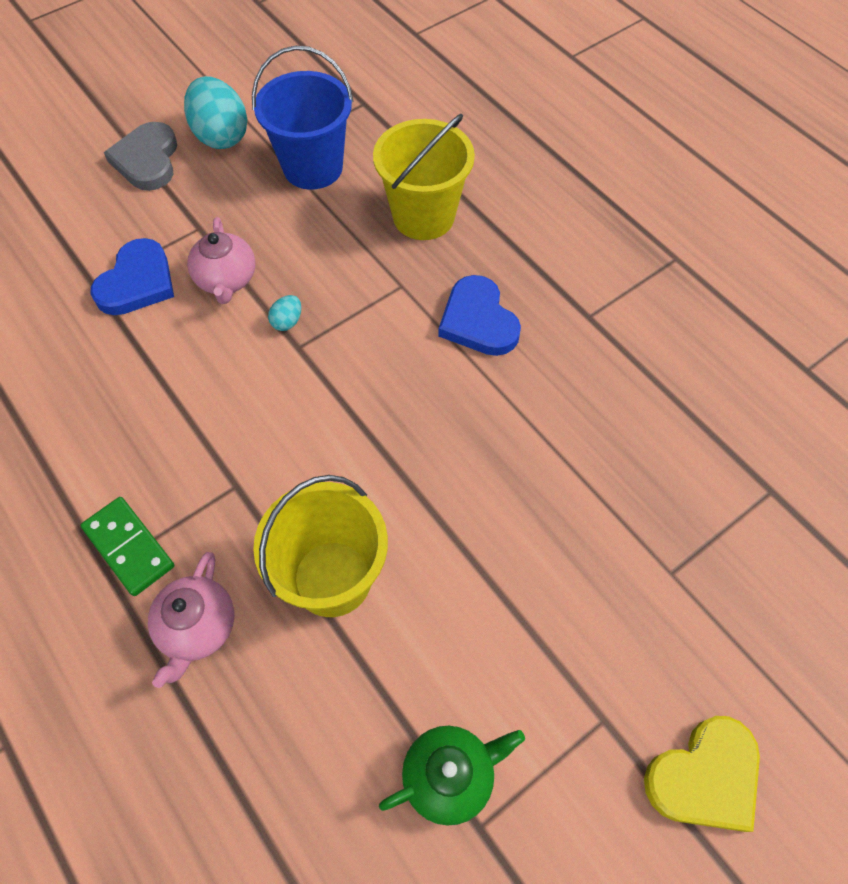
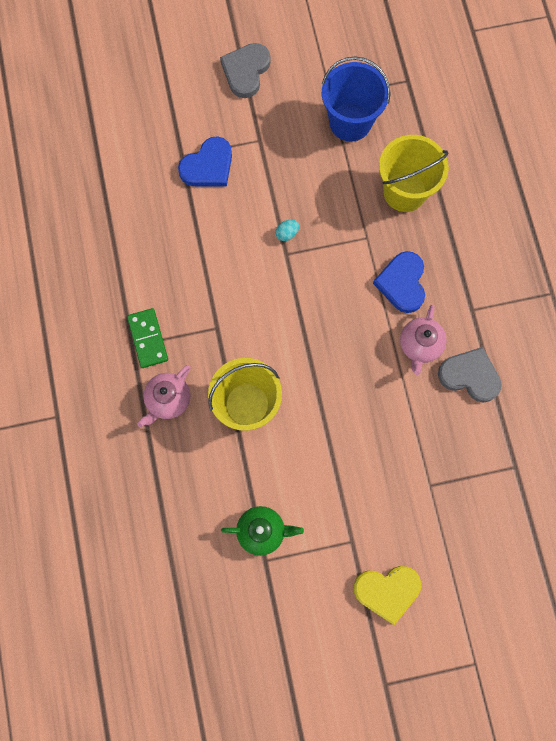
camera: 25 degrees right, 15 degrees up
(221, 136) = (301, 70): turquoise egg -> none
(226, 280) = (262, 187): pink teapot -> pink teapot (420, 345)
(635, 397) = (470, 376): none -> grey heart

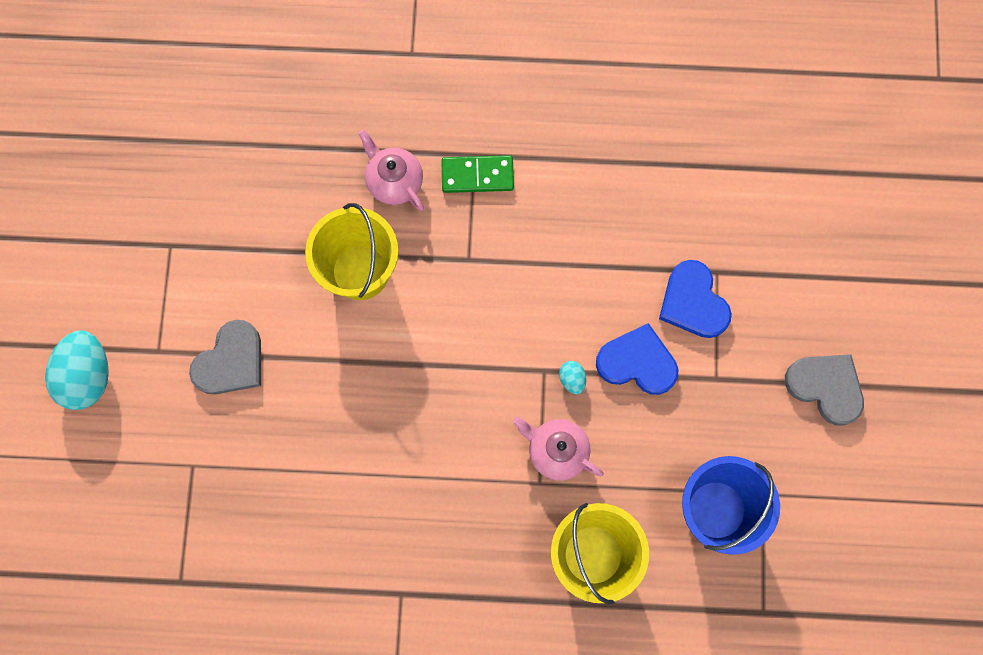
camera: 105 degrees right, 0 degrees up
(262, 531) = (205, 251): green teapot -> none
(387, 591) = (87, 376): yellow heart -> turquoise egg
(402, 283) = (463, 511): blue heart -> blue heart (637, 362)
(420, 345) = (373, 509): pink teapot -> pink teapot (556, 451)
(470, 376) = (313, 562): grey heart -> grey heart (231, 361)

